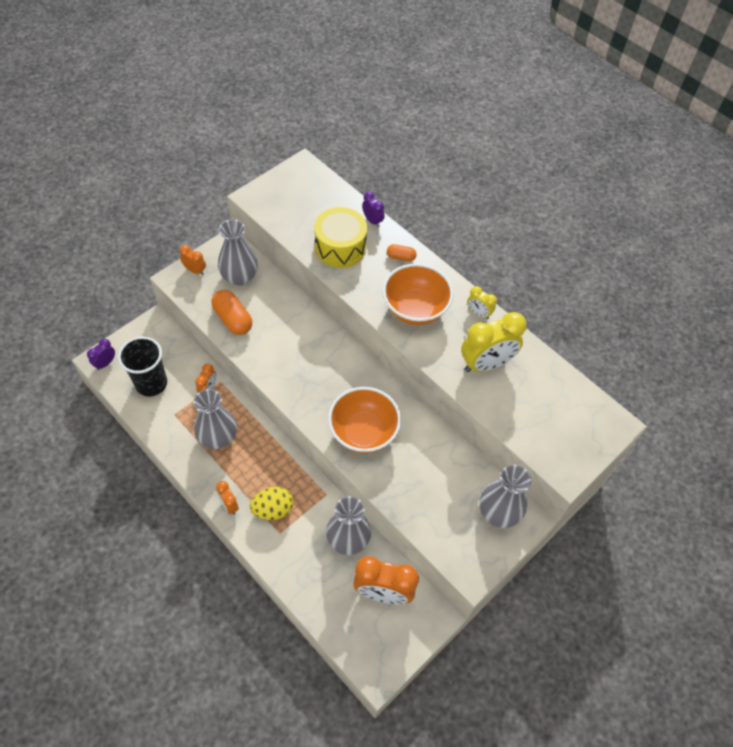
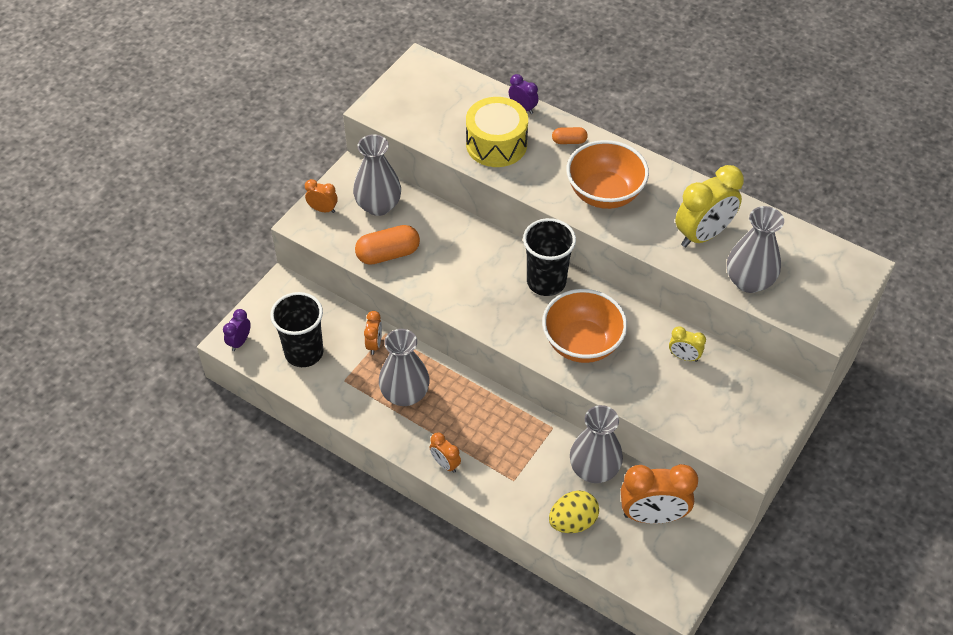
camera: 10 degrees left, 5 degrees down
(233, 319) = (388, 254): orange capsule -> orange capsule turned 60 degrees counterclockwise
(273, 509) = (497, 457): yellow egg -> yellow egg (572, 522)
(352, 371) = (546, 282): none -> black cup
(478, 313) = (676, 184): yellow clock -> yellow clock (684, 357)
(498, 512) = (759, 393): grey vase -> grey vase (749, 281)

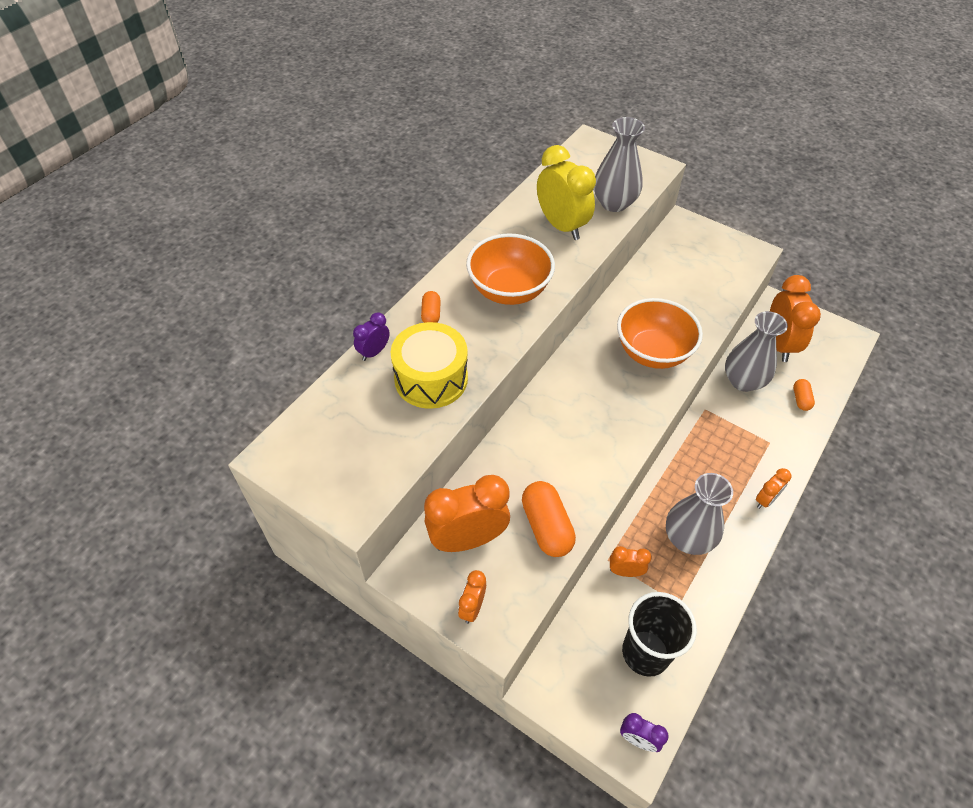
camera: 90 degrees left, 0 degrees up
(378, 205) = (467, 539): grey vase -> orange clock
(546, 282) = (578, 376): black cup -> none
(572, 522) = (800, 399): yellow egg -> orange capsule
(684, 357) = (657, 282): yellow clock -> none

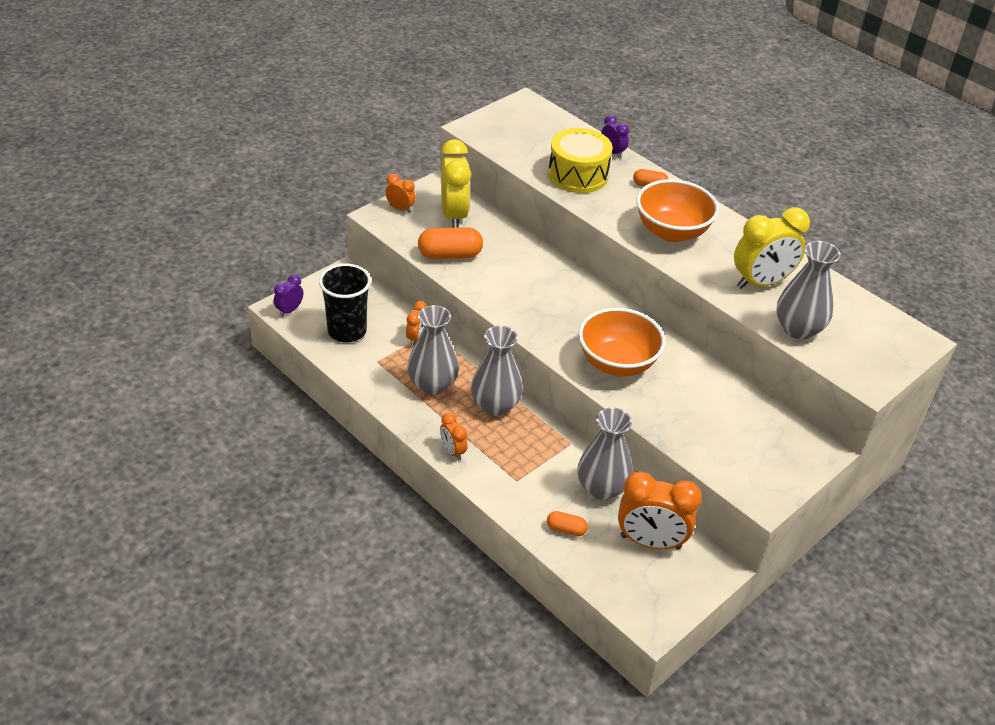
camera: 100 degrees right, 10 degrees down
(467, 539) = (454, 215): orange clock -> yellow clock
(688, 476) = (495, 405): none -> grey vase

